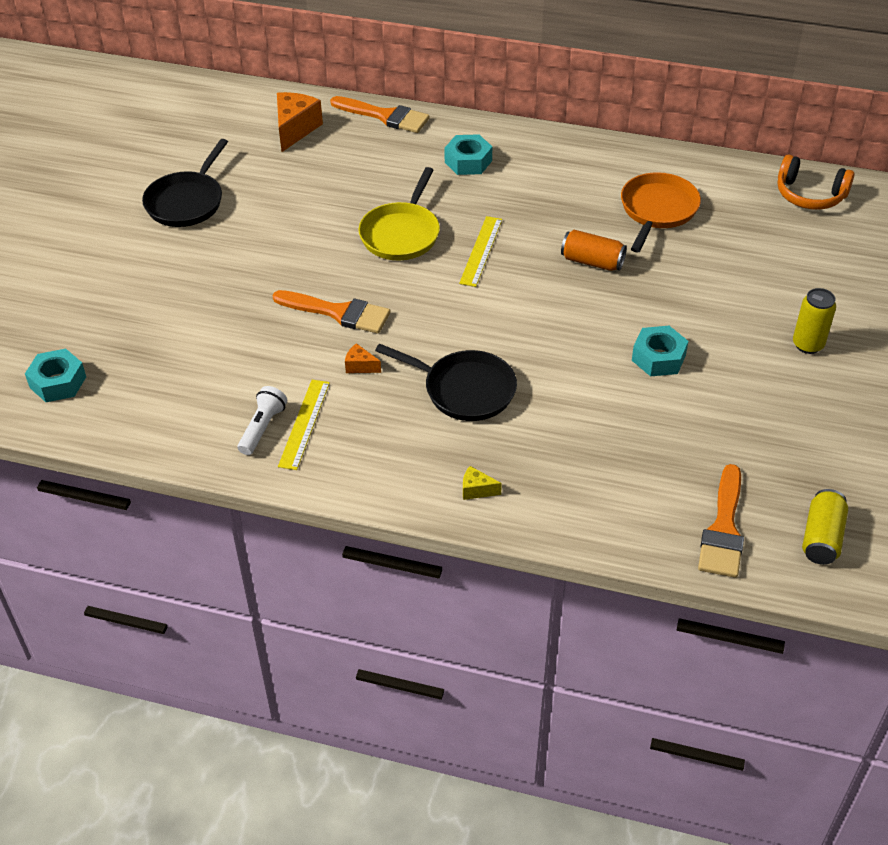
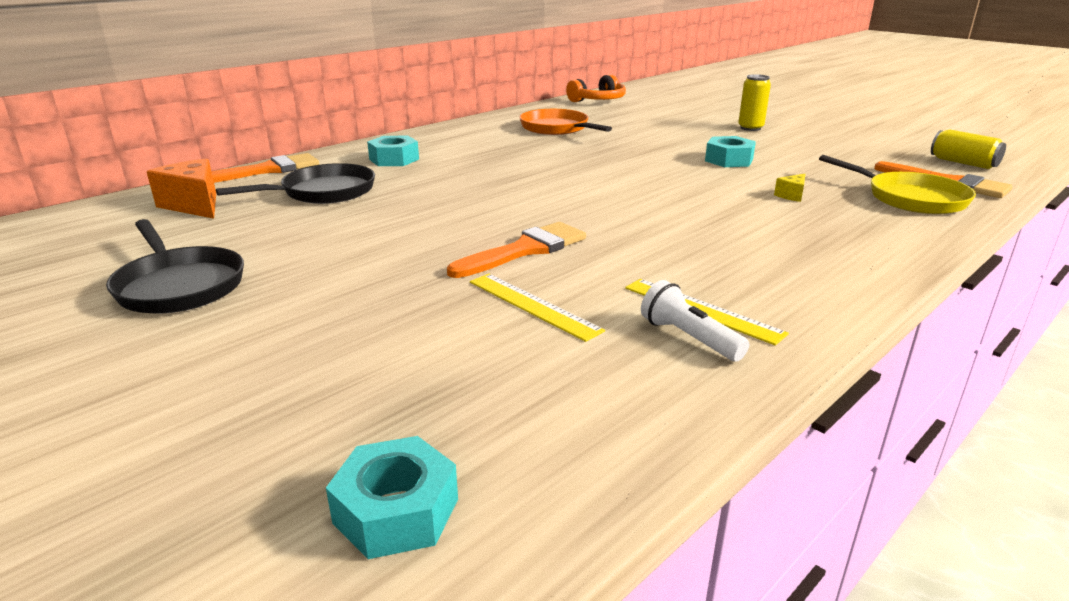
camera: 60 degrees left, 20 degrees down
(360, 366) = (627, 259): orange cheese -> none
(401, 234) = (446, 199): yellow pan -> yellow pan (910, 198)
(464, 390) = (711, 224): black pan -> black pan (323, 192)
(476, 490) = (868, 250): yellow cheese -> yellow cheese (791, 195)
(481, 251) = (520, 179): yellow ruler -> yellow ruler (532, 305)
(592, 261) = (589, 153): orange can -> none

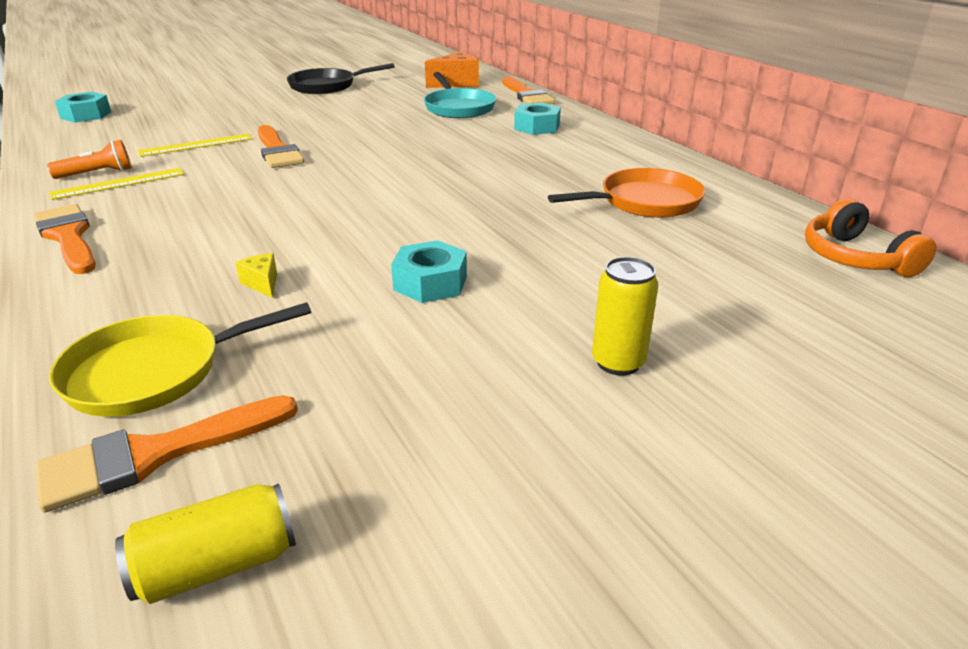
camera: 105 degrees right, 5 degrees up
(323, 192) = (458, 108): black pan -> turquoise pan
(688, 338) = (97, 174): white flashlight -> orange flashlight
(839, 285) = (68, 237): none -> orange brush

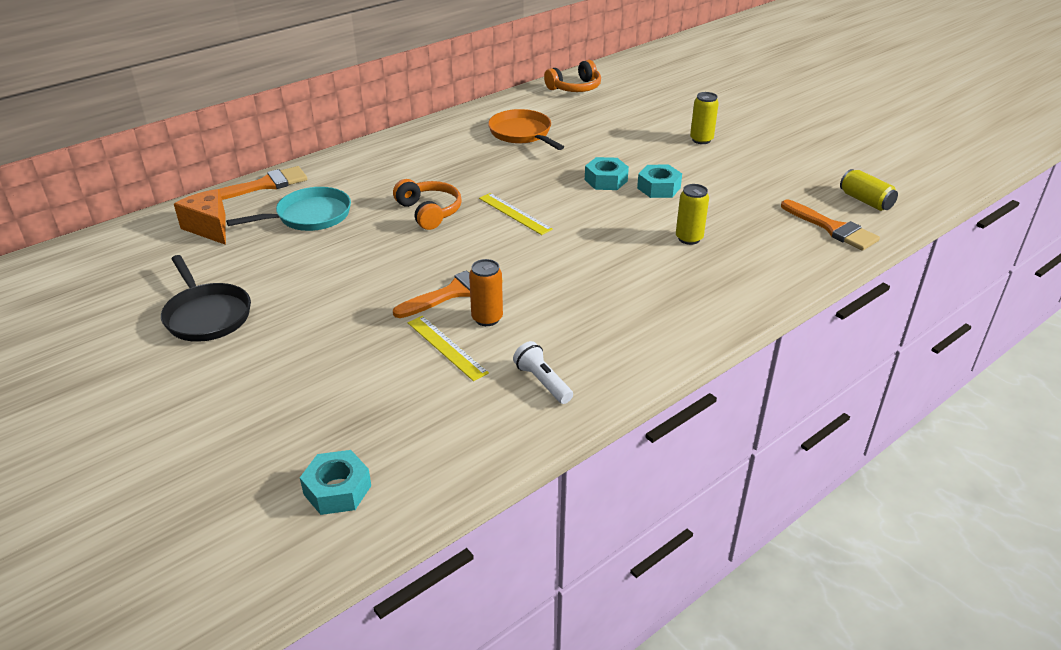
camera: 100 degrees left, 5 degrees up
(68, 237) = (671, 340): orange brush -> none
(97, 174) = (542, 382): orange flashlight -> white flashlight
(118, 183) = (561, 358): yellow ruler -> yellow ruler (514, 213)
(154, 372) = (786, 247): yellow pan -> none
(219, 160) = (487, 318): none -> orange can
(262, 283) = (689, 238): yellow cheese -> yellow can
(440, 147) = (429, 212): none -> orange headphones
(537, 127) = (370, 174): turquoise nut -> turquoise nut (606, 180)

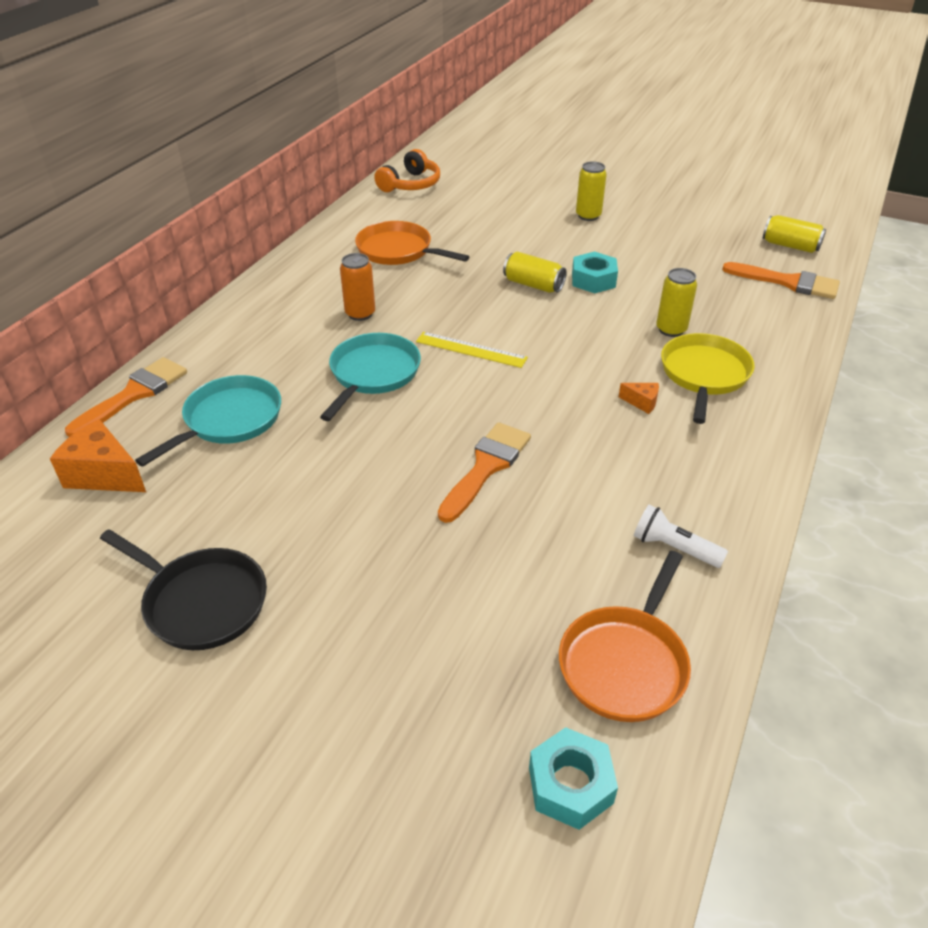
camera: 25 degrees left, 5 degrees up
(429, 212) = (373, 374): orange headphones -> turquoise pan
(438, 437) = (625, 663): none -> orange pan
(446, 347) = (536, 541): yellow ruler -> none
(487, 318) = (549, 489): orange can -> orange can (360, 314)
(606, 180) = (533, 285): turquoise nut -> yellow can
(613, 282) = (642, 402): none -> orange cheese
(684, 277) = (704, 375): none -> yellow pan

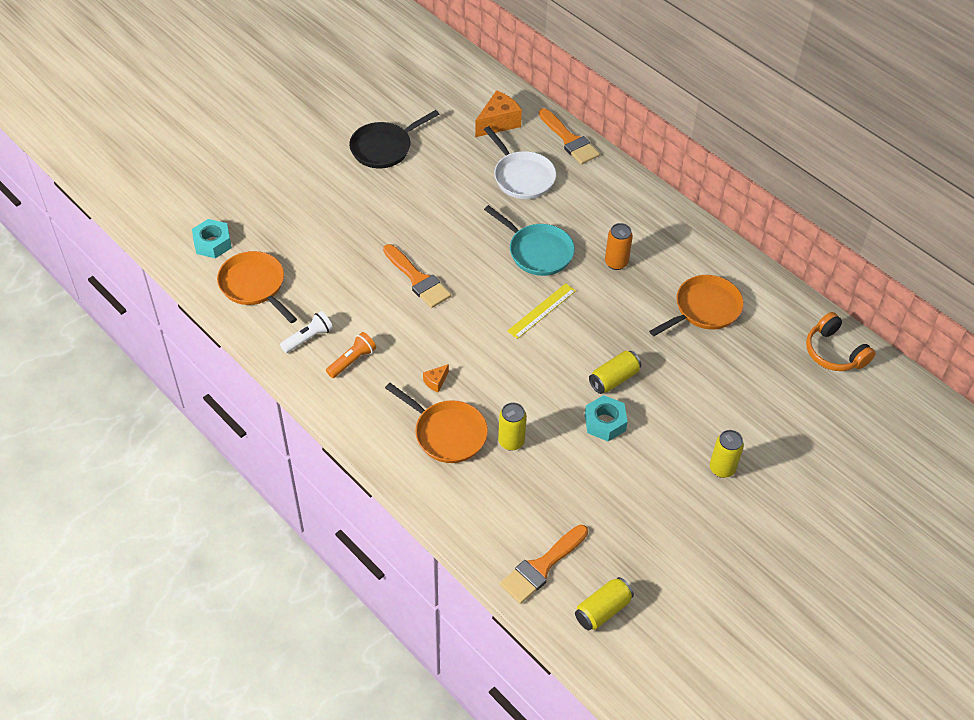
camera: 110 degrees right, 10 degrees up
(229, 420) = (522, 177): turquoise pan -> white pan
(673, 487) = (352, 361): none -> orange flashlight
(704, 375) = (447, 433): yellow pan -> orange pan

